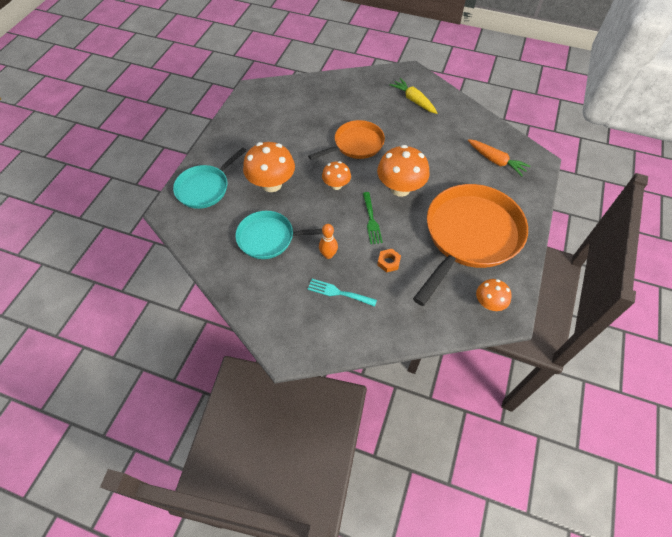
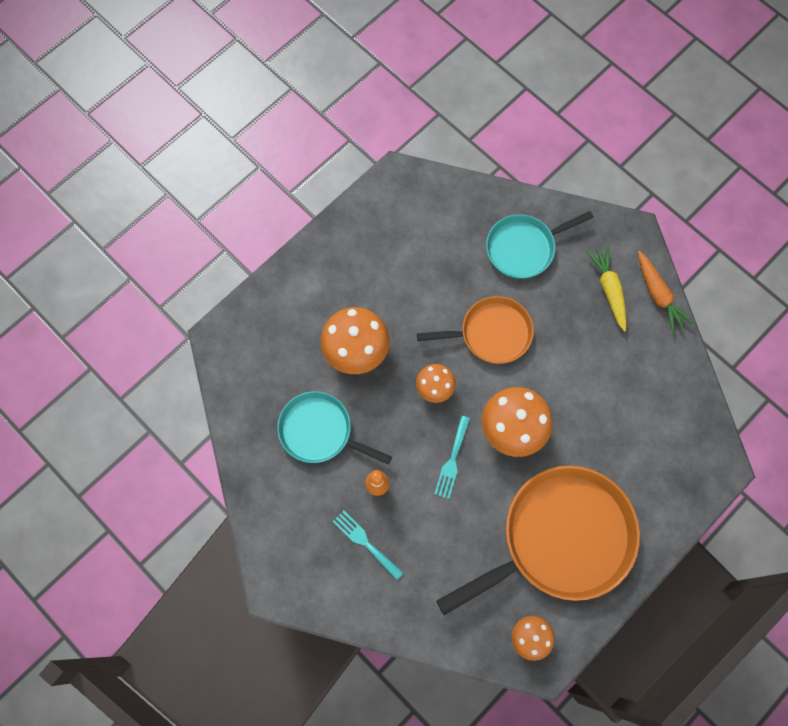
camera: 25 degrees right, 15 degrees up
(205, 188) = (274, 321): turquoise pan -> turquoise pan (524, 248)
(371, 220) = (452, 460): green fork -> turquoise fork
(388, 262) = (442, 529): orange nut -> none
(496, 161) = (662, 442): orange carrot -> orange carrot (658, 295)

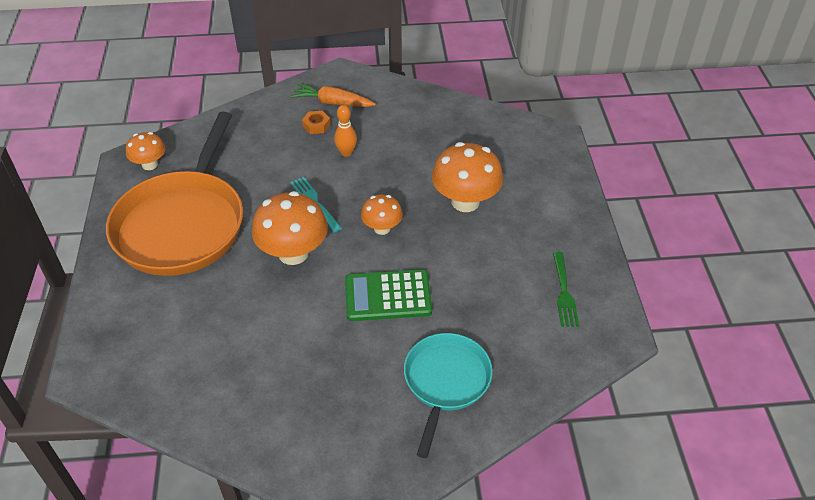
camera: 130 degrees right, 25 degrees down
(319, 431) = (422, 147): turquoise pan -> none
(365, 542) = (316, 125): turquoise fork -> orange nut
(390, 228) = (564, 293): none -> green fork
(491, 333) = (388, 296): orange pan -> green calculator
(609, 290) = (331, 421): yellow carrot -> none
(658, 295) = (279, 462): orange carrot -> orange carrot (333, 103)

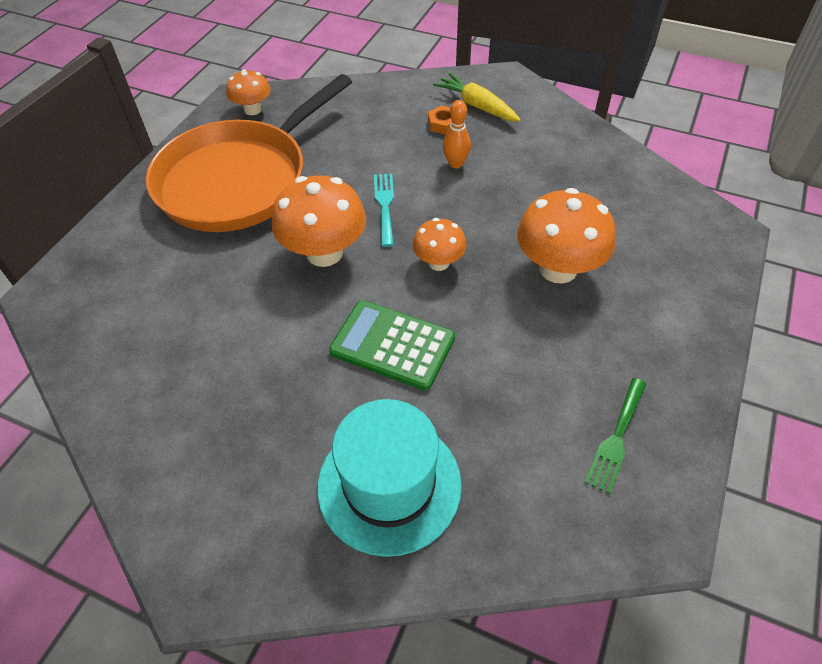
camera: 30 degrees right, 5 degrees up
(333, 103) = (477, 106): orange carrot -> yellow carrot
(446, 382) = (389, 485): turquoise pan -> turquoise hat

